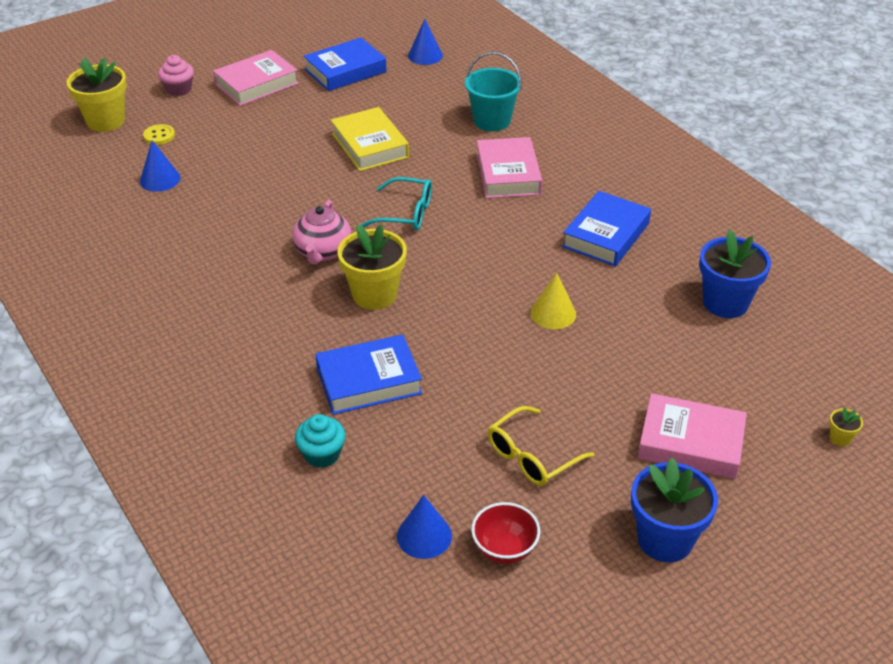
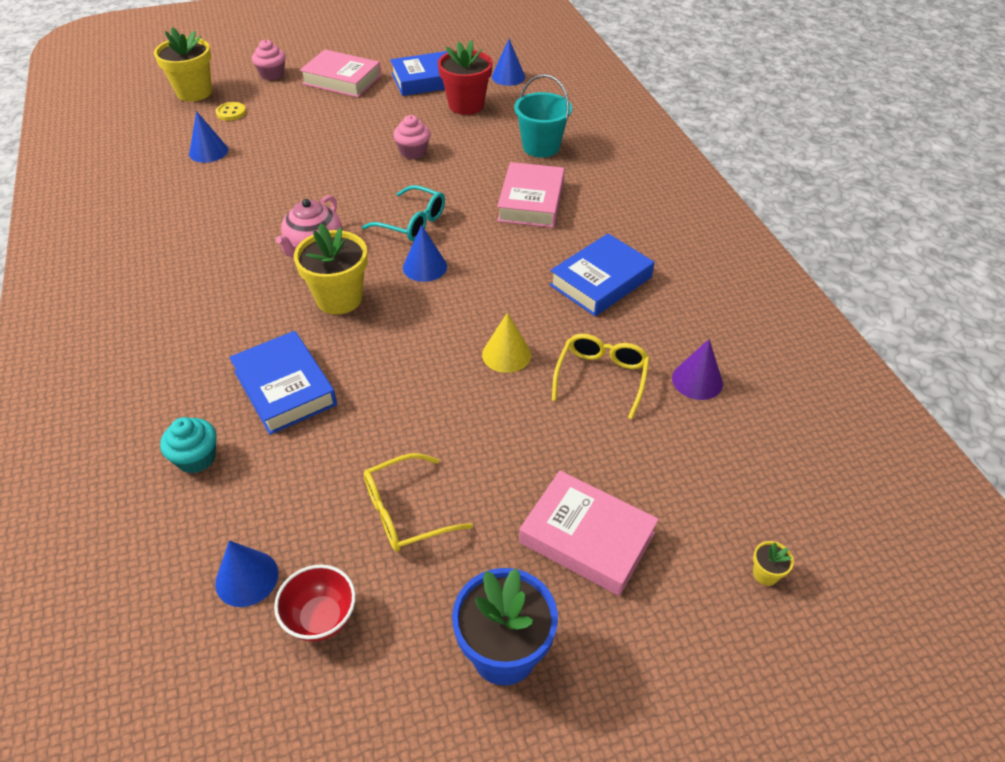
camera: 15 degrees right, 5 degrees up
(256, 84) = (342, 80): pink book -> pink book turned 45 degrees clockwise
(369, 381) = (285, 388): blue book -> blue book turned 60 degrees clockwise
(370, 145) = (413, 152): yellow book -> pink cupcake
(398, 91) = (466, 105): none -> red flower pot
(439, 251) = (425, 267): none -> blue cone
(644, 316) = (601, 378): none -> yellow glasses
(725, 303) = (697, 380): blue flower pot -> purple cone

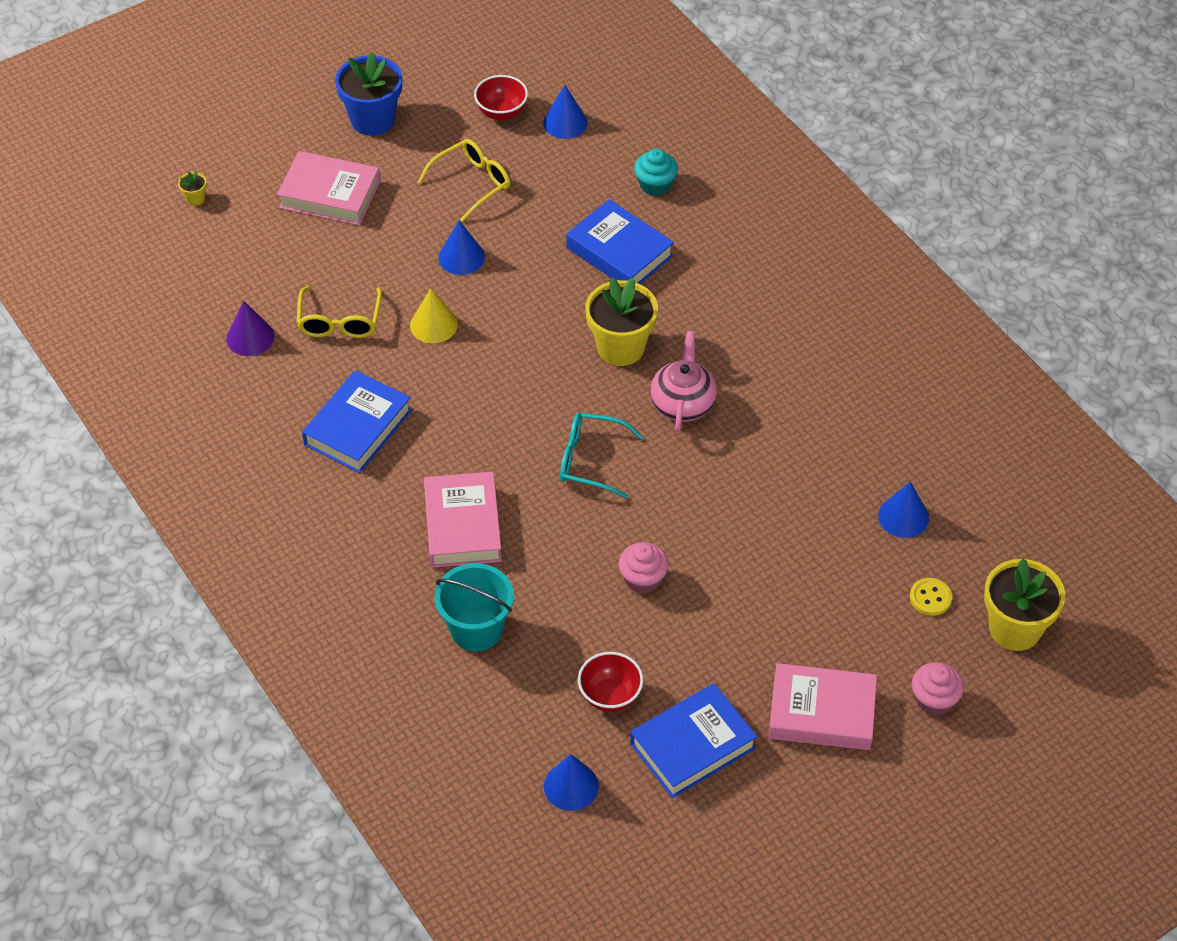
camera: 165 degrees right, 5 degrees up
(425, 267) = (551, 404): blue cone -> blue cone (461, 257)
(466, 105) = (610, 696): red flower pot -> red bowl

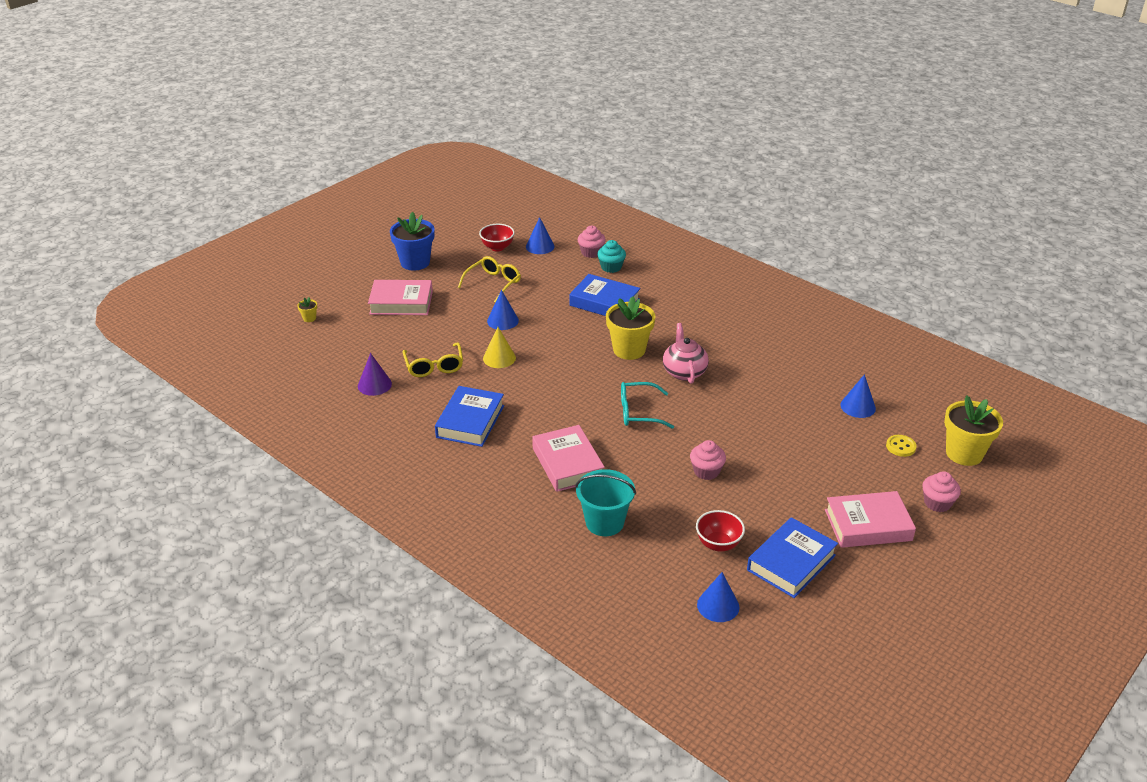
camera: 15 degrees left, 15 degrees down
(637, 149) = (591, 252): none -> pink cupcake

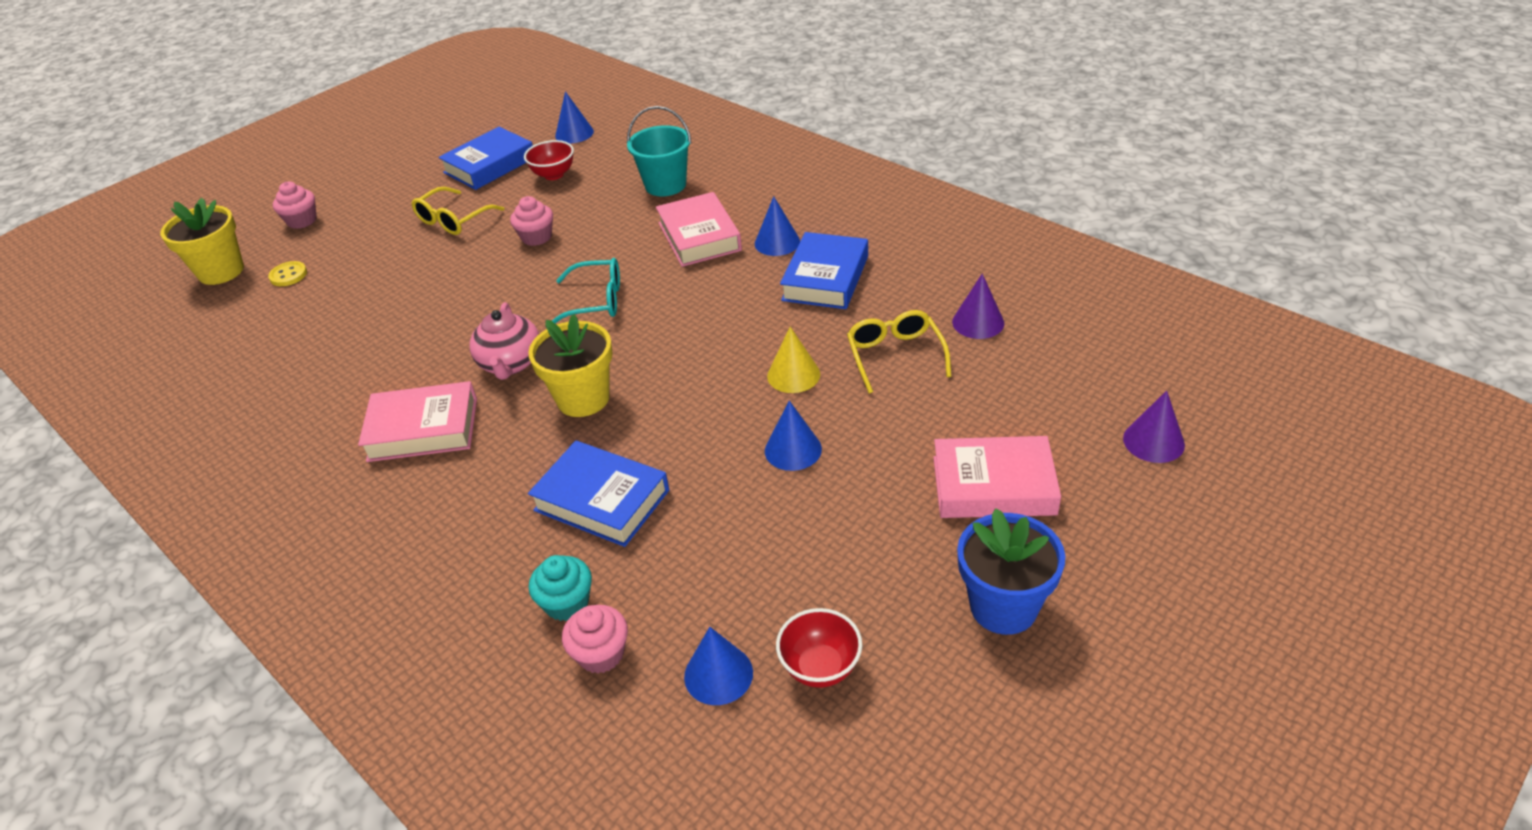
camera: 175 degrees left, 5 degrees up
(309, 318) = (1153, 441): yellow flower pot -> purple cone
(493, 283) = (819, 544): yellow glasses -> yellow glasses (454, 220)
(858, 406) = (298, 323): blue cone -> blue cone (777, 242)
(868, 525) = (392, 198): pink book -> pink book (423, 429)

